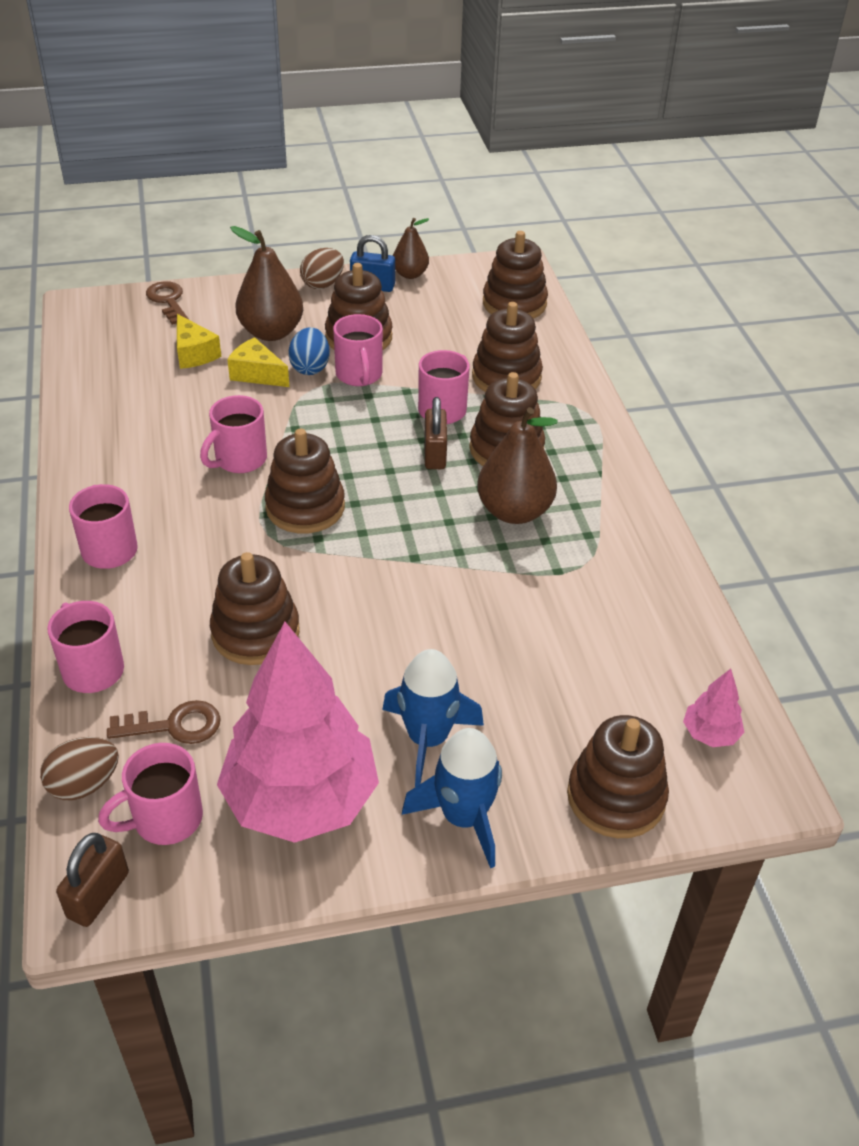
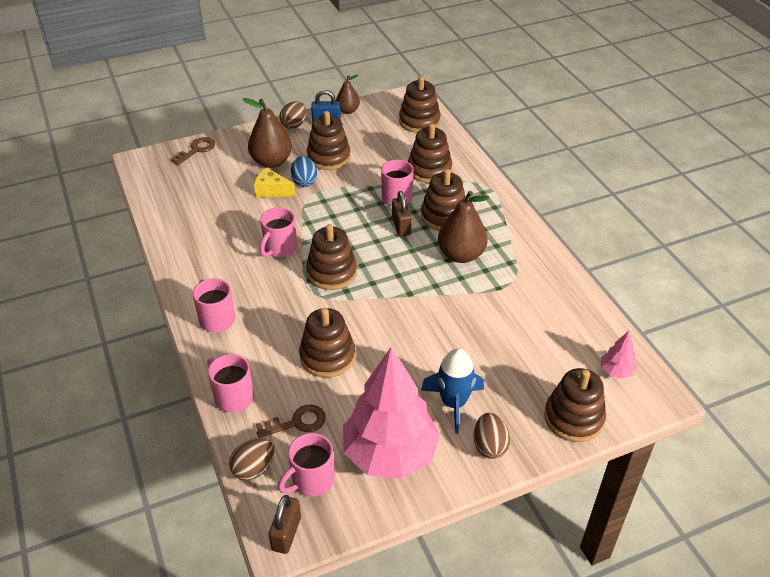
camera: 10 degrees left, 0 degrees up
(168, 301) = (197, 150): brown key -> brown key turned 75 degrees clockwise
(194, 353) = (226, 183): yellow cheese -> none
(359, 375) = (337, 182): pink mug -> none
(464, 817) = (489, 446): blue rocket -> brown egg

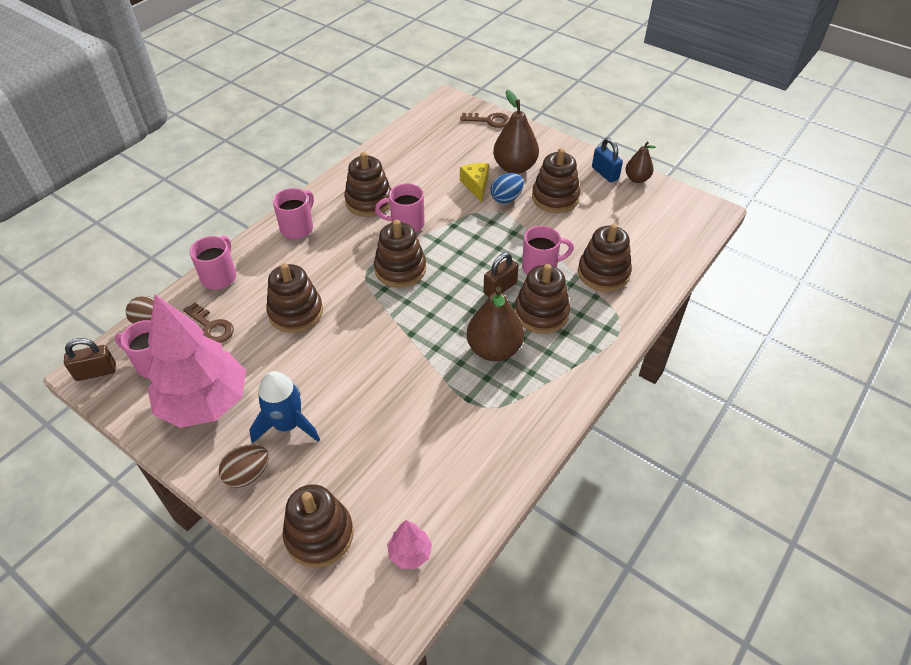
camera: 60 degrees right, 5 degrees up
(294, 125) = (579, 156): brown egg -> none
(419, 121) = (674, 233): brown stacking toy -> brown stacking toy (369, 201)

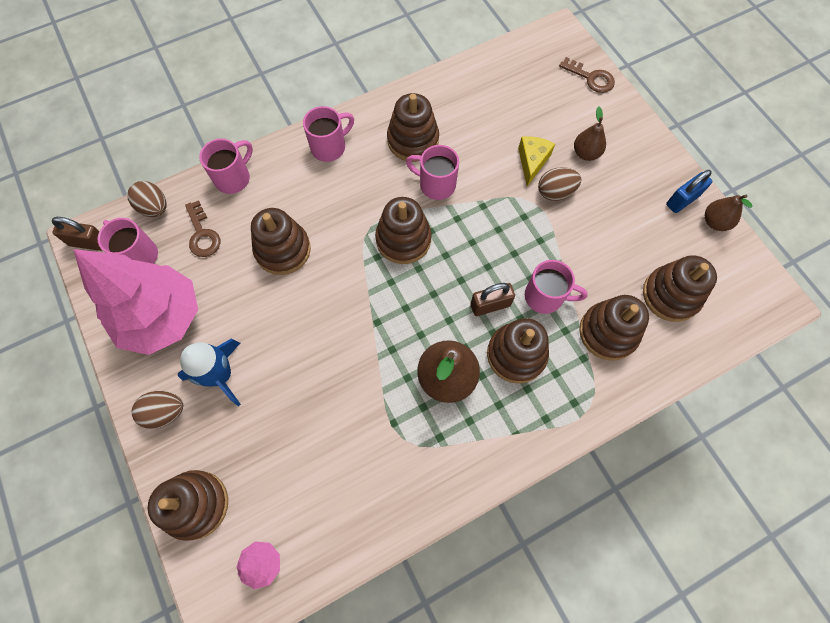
camera: 25 degrees right, 20 degrees up
(506, 198) = (555, 192): blue egg -> brown egg
(514, 167) = (586, 153): brown pear -> brown pear, size x0.59
(555, 198) = (608, 212): brown stacking toy -> brown stacking toy (671, 295)
(605, 173) = (682, 200): blue padlock -> blue padlock turned 60 degrees clockwise

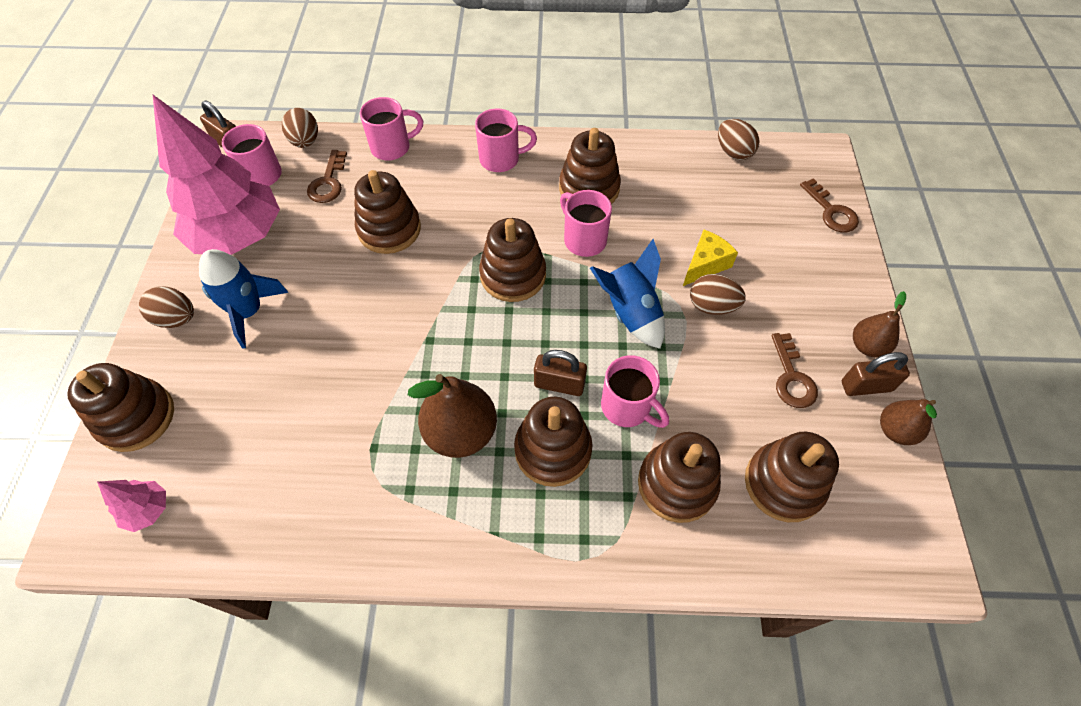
camera: 30 degrees right, 10 degrees down
(498, 60) = (733, 152): none -> brown egg
(504, 226) = (630, 313): none -> blue rocket
(586, 153) = (775, 283): brown pear -> brown pear (867, 346)
(635, 218) = (791, 377): none -> brown key
(682, 200) = (866, 386): blue padlock -> brown padlock

